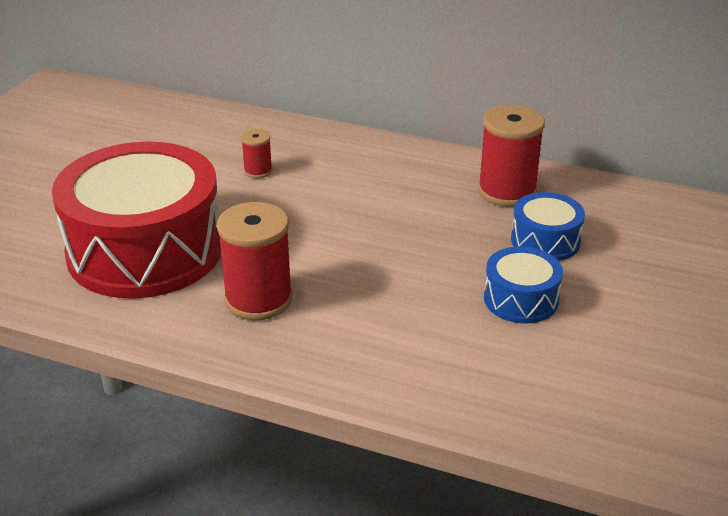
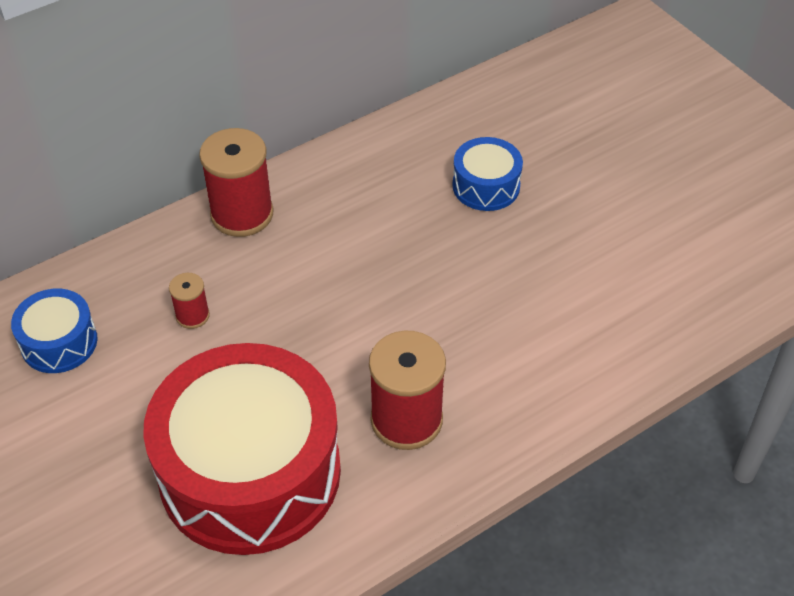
camera: 55 degrees left, 15 degrees up
(507, 191) = (396, 165): red spool -> red spool (242, 214)
(521, 299) = (548, 247): blue drum -> blue drum (59, 342)

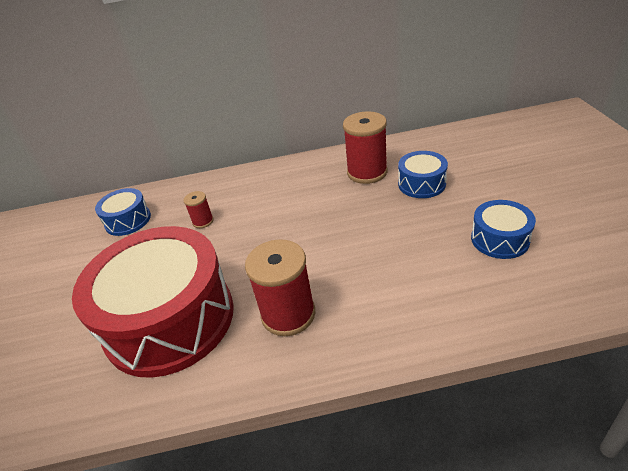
camera: 30 degrees right, 10 degrees down
(242, 214) = (265, 176): red spool -> red spool (367, 172)
(614, 253) = (500, 239): none -> blue drum

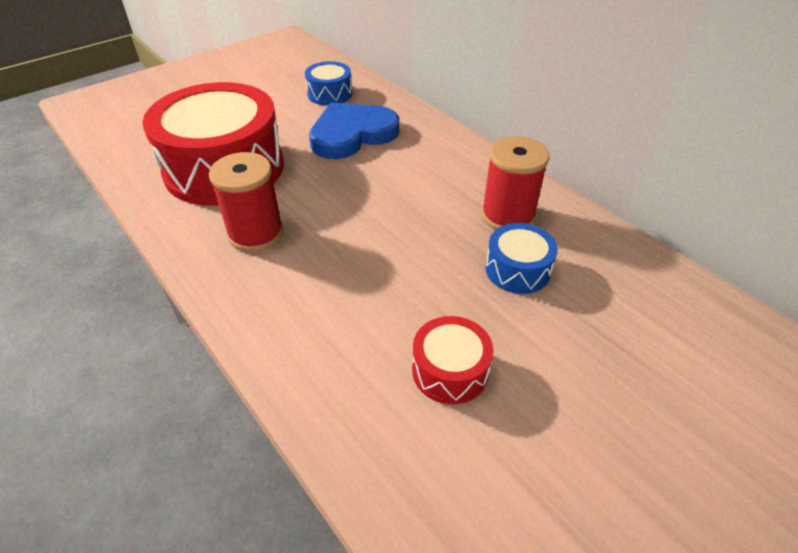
camera: 55 degrees right, 5 degrees up
(203, 221) = (352, 134): red spool -> blue heart
(500, 239) = (450, 371): blue drum -> red drum

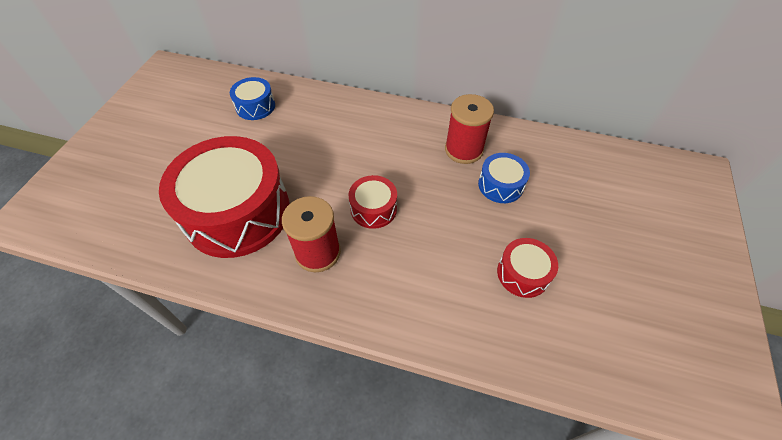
camera: 35 degrees left, 10 degrees up
(348, 223) = (373, 209): none -> red drum
(352, 134) = (307, 135): blue heart -> none

